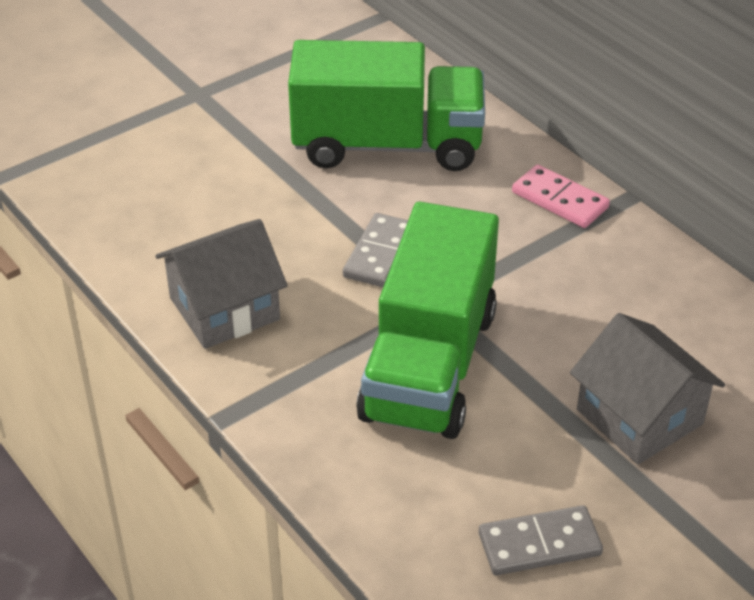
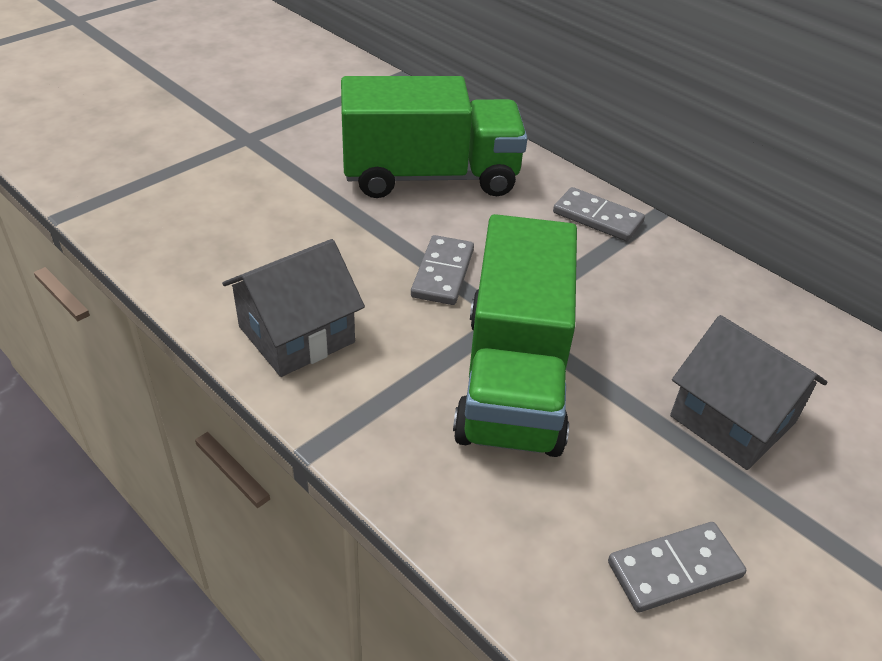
camera: 10 degrees left, 0 degrees up
(559, 200) = (597, 218): pink domino -> grey domino

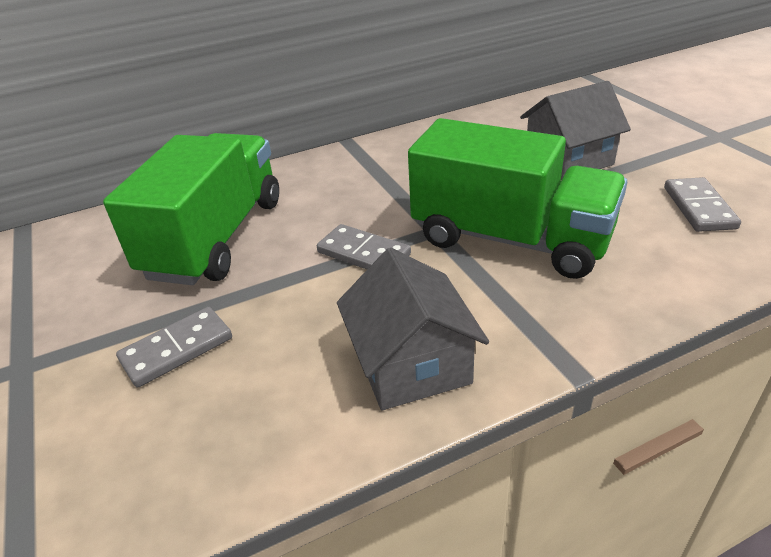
camera: 65 degrees left, 5 degrees down
(597, 218) = (336, 165): grey domino -> grey domino (177, 349)

